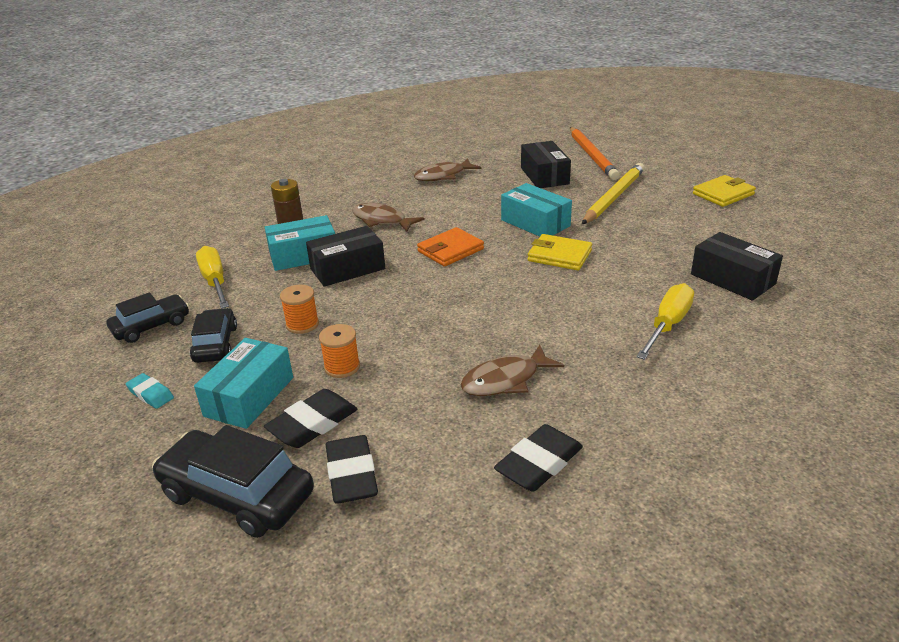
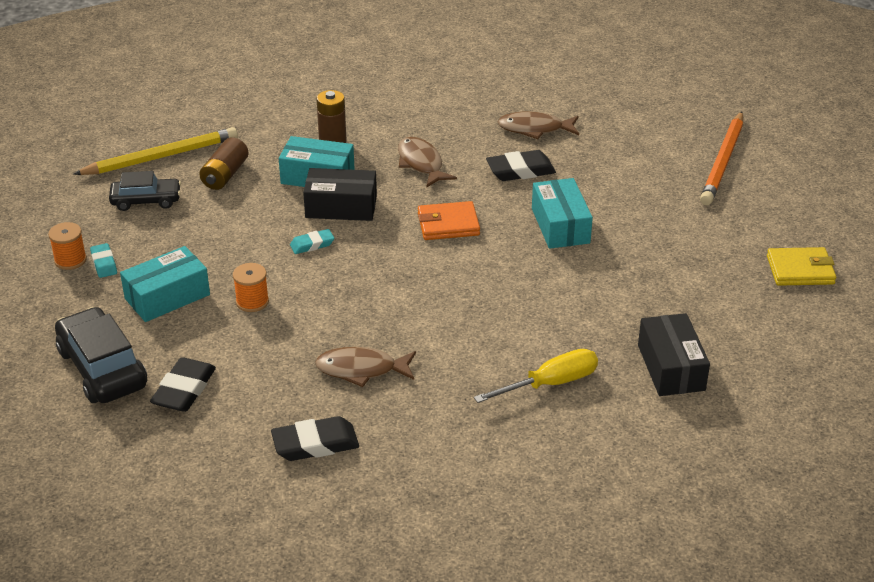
camera: 30 degrees right, 5 degrees up
(215, 281) = (225, 175): yellow screwdriver -> brown battery
(215, 344) = (179, 239): black car -> none
(302, 324) = (256, 249): orange spool -> orange spool (70, 260)
(313, 424) = (191, 339): black eraser -> black eraser (520, 171)
(351, 303) = (312, 244): none -> turquoise eraser
(544, 176) = (638, 169): black box -> none
(559, 255) = (540, 272): yellow wallet -> none
(614, 197) = (677, 226): yellow pencil -> yellow pencil (161, 157)

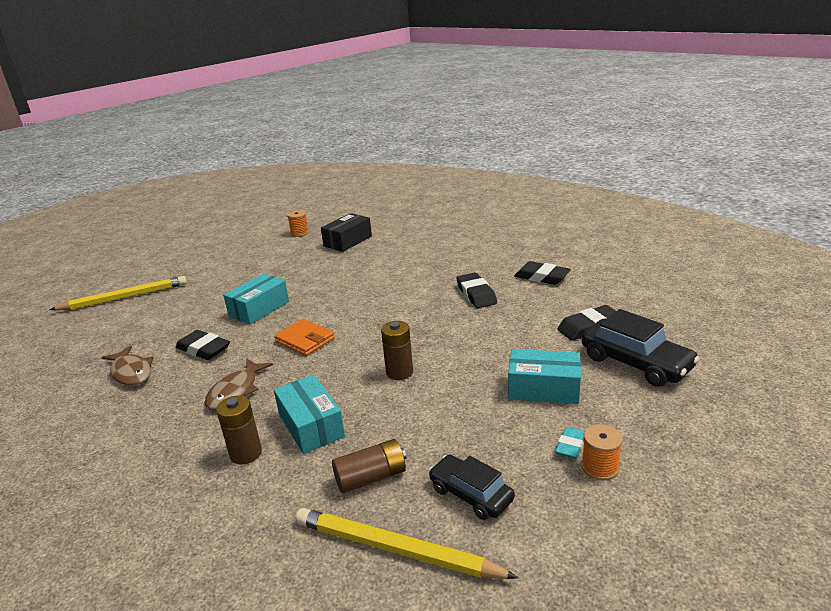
camera: 130 degrees left, 10 degrees down
(102, 368) = (635, 363): black car -> black car turned 60 degrees counterclockwise
(252, 302) = (488, 355): orange spool -> orange spool (300, 233)
(312, 244) = (399, 372): turquoise eraser -> brown battery
(341, 207) = (339, 389): black box -> none
(361, 370) = (476, 294): brown fish -> black eraser
(550, 383) = (402, 255): yellow screwdriver -> none
(723, 162) = (124, 297): orange pencil -> yellow pencil
(800, 270) = (227, 246): yellow wallet -> none

